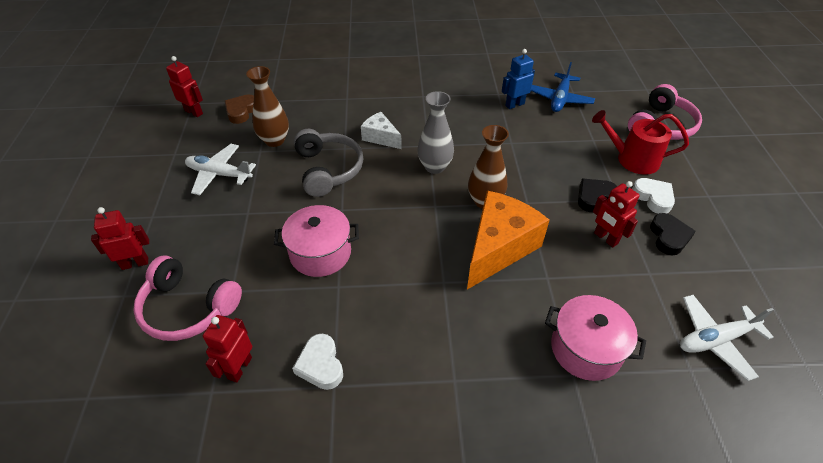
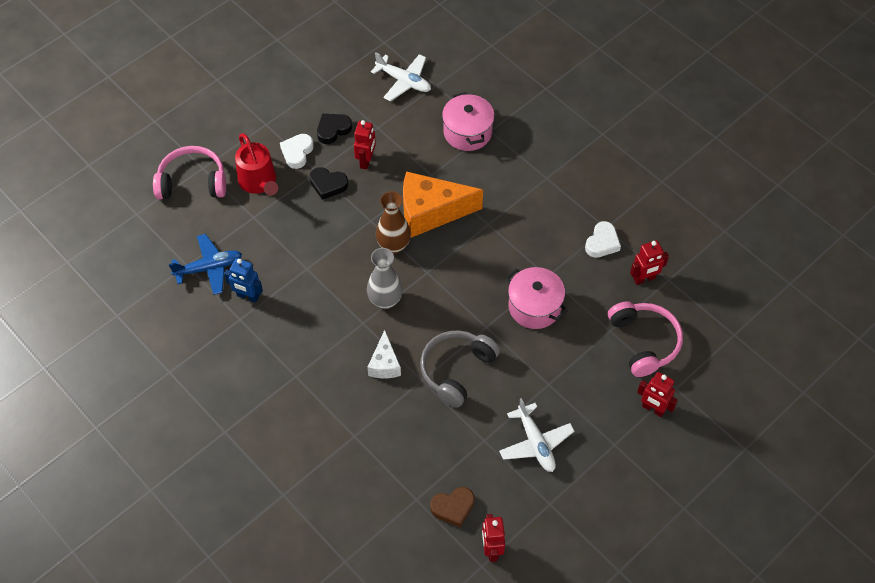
camera: 130 degrees left, 10 degrees up
(275, 140) = (462, 441): brown vase -> none

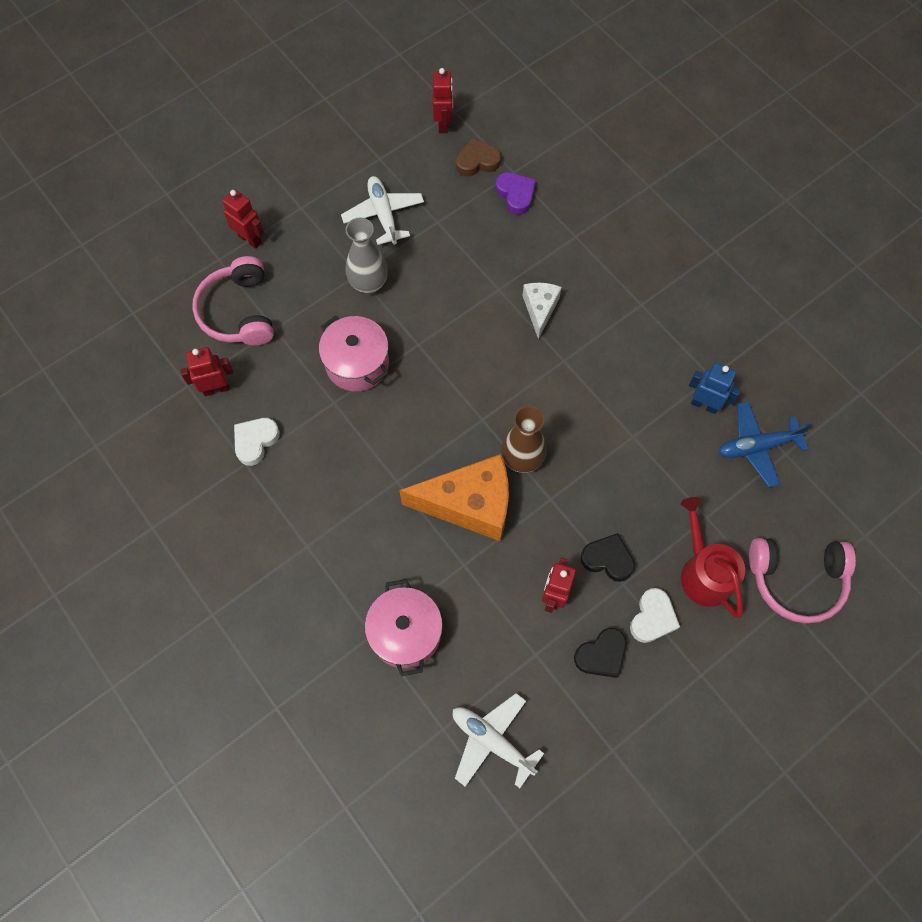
camera: 175 degrees left, 10 degrees up
(385, 300) = (536, 386): grey vase -> grey vase (369, 284)
(412, 474) = (515, 195): none -> purple heart
(456, 370) = (458, 296): grey headphones -> none

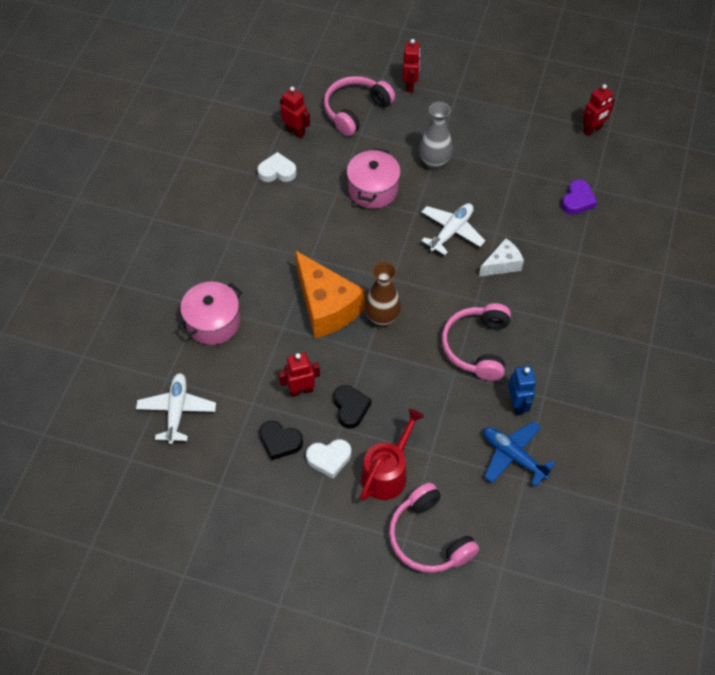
camera: 55 degrees right, 10 degrees down
(383, 215) = (492, 139): white plane -> white plane (451, 231)
(477, 161) = (582, 164): brown heart -> none
(617, 396) = (477, 347): none -> pink headphones

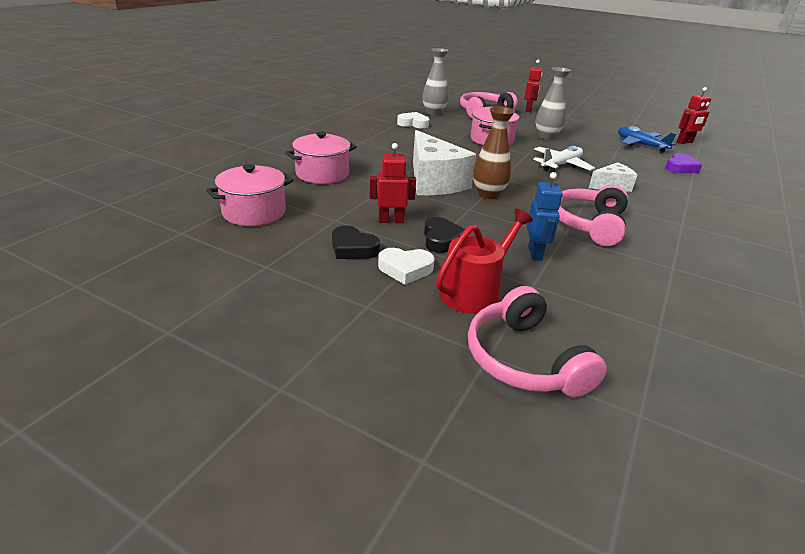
camera: 10 degrees right, 25 degrees down
(177, 411) = (254, 212): white plane -> pink pot
(295, 131) = (434, 113): red robot -> grey vase
(326, 307) = (434, 182): orange cheese -> white cheese
(513, 456) = (641, 306): blue plane -> blue plane (640, 145)
(517, 404) = (640, 267): blue robot -> blue robot (535, 253)

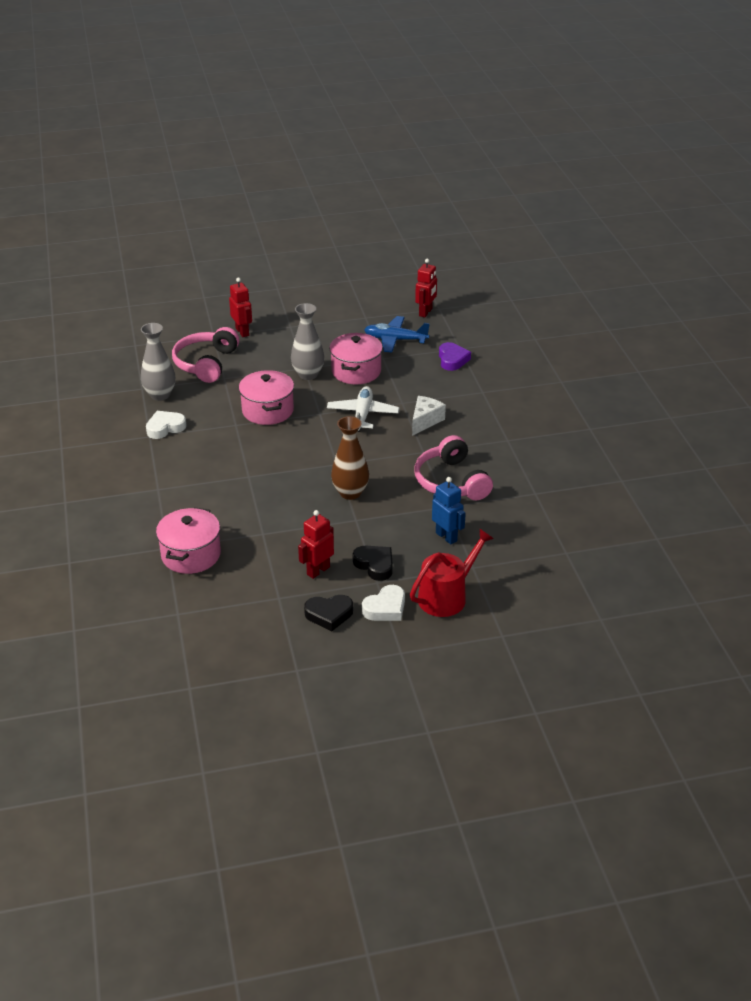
camera: 40 degrees left, 5 degrees up
(254, 212) = (208, 632): pink pot -> pink pot (356, 371)
(434, 182) = (292, 504): white cheese -> none
(474, 292) = (446, 596): red watering can -> red watering can turned 45 degrees clockwise
(524, 359) = (521, 625): pink headphones -> none

